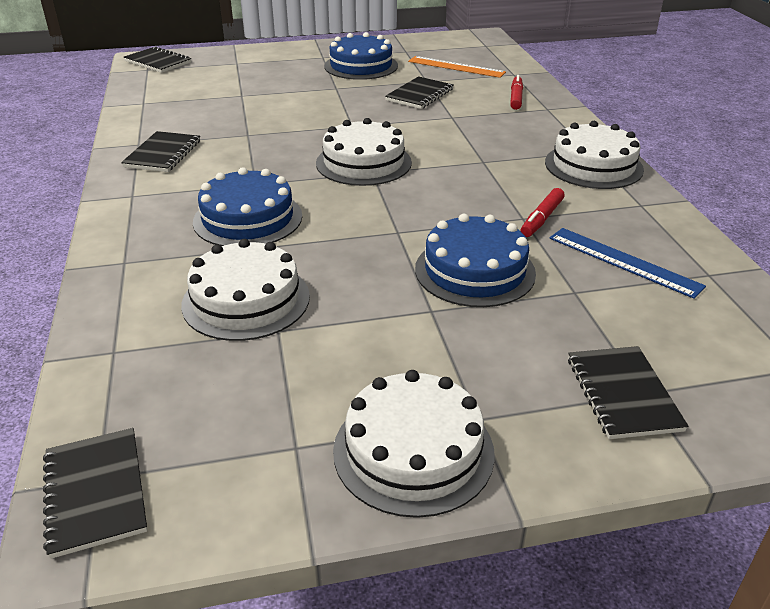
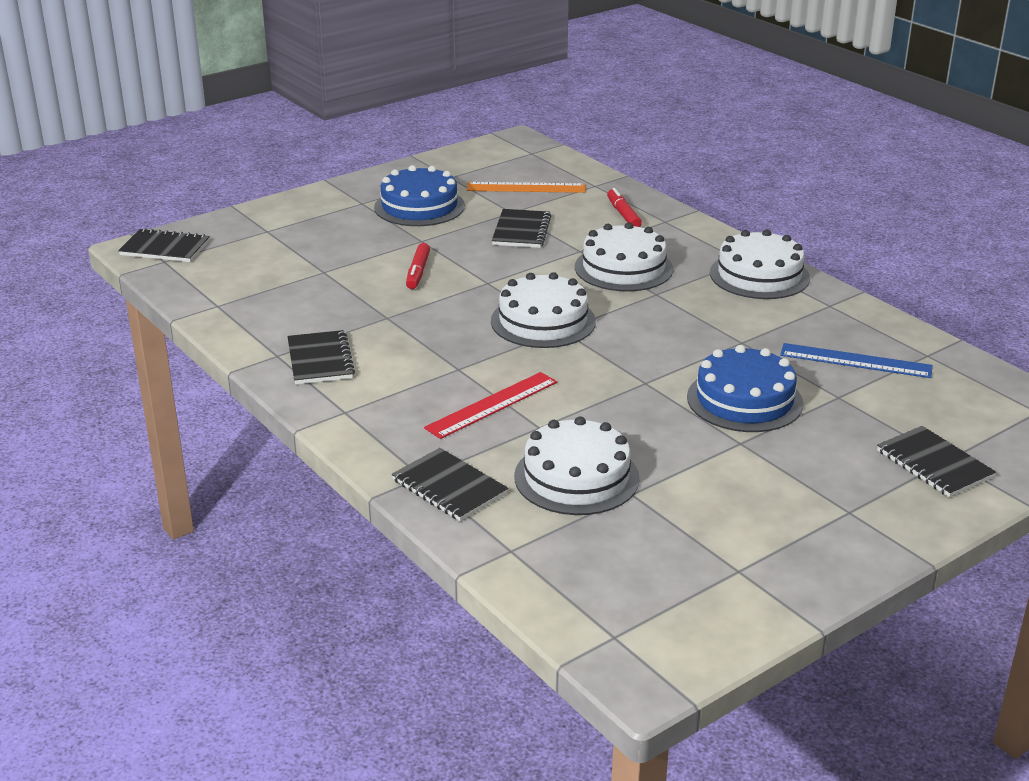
camera: 25 degrees left, 5 degrees down
(95, 492) = (624, 645): black notebook -> black notebook (449, 487)
(248, 218) = (492, 405): blue cake -> red ruler
(413, 451) = (824, 546): white cake -> white cake (623, 268)
(541, 219) = (758, 339): red marker -> red marker (418, 272)

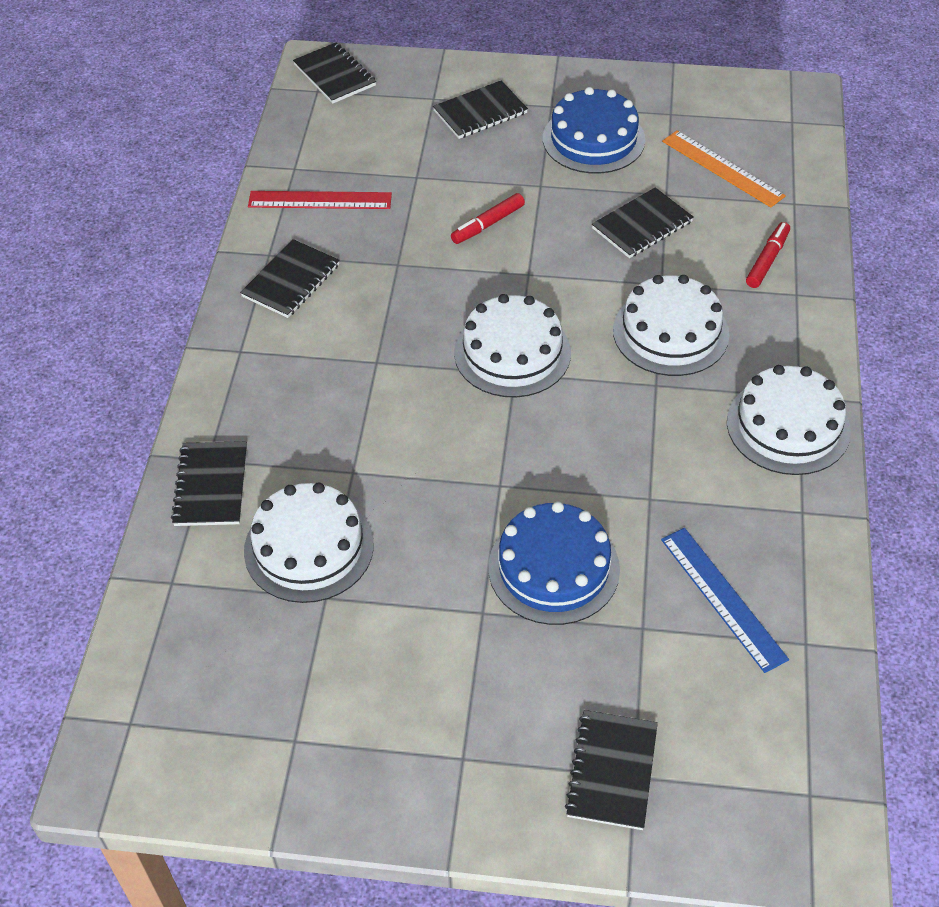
camera: 45 degrees right, 20 degrees up
(315, 224) = (480, 112): none -> black notebook
(492, 405) = (349, 421): red ruler -> red ruler (320, 200)

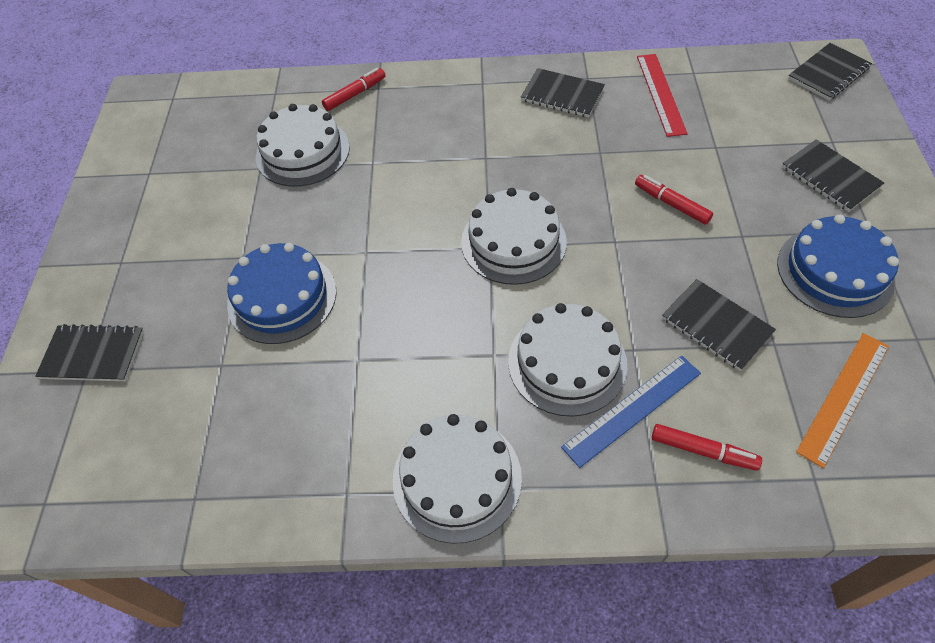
camera: 85 degrees right, 5 degrees up
(211, 485) = (355, 94): black notebook -> red marker
(722, 598) = (247, 425): blue ruler -> blue ruler (632, 409)

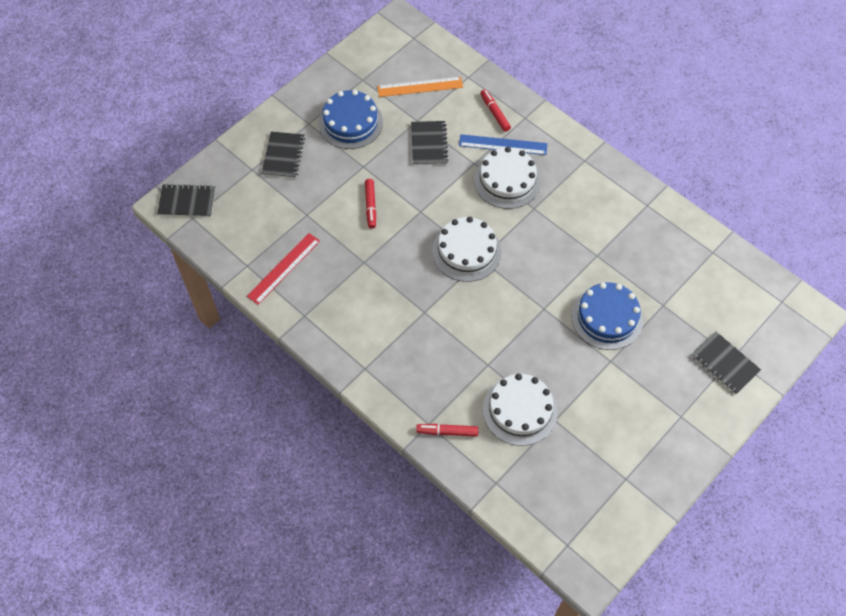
camera: 140 degrees left, 5 degrees up
(457, 478) = (597, 176): white cake -> none
(562, 95) = (333, 316): black notebook -> none

